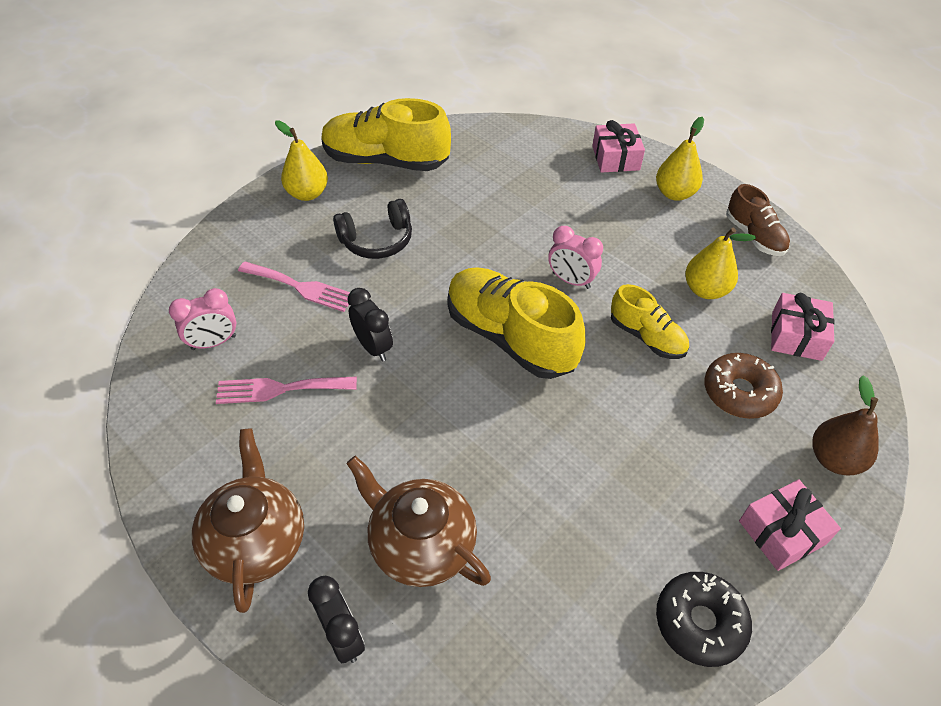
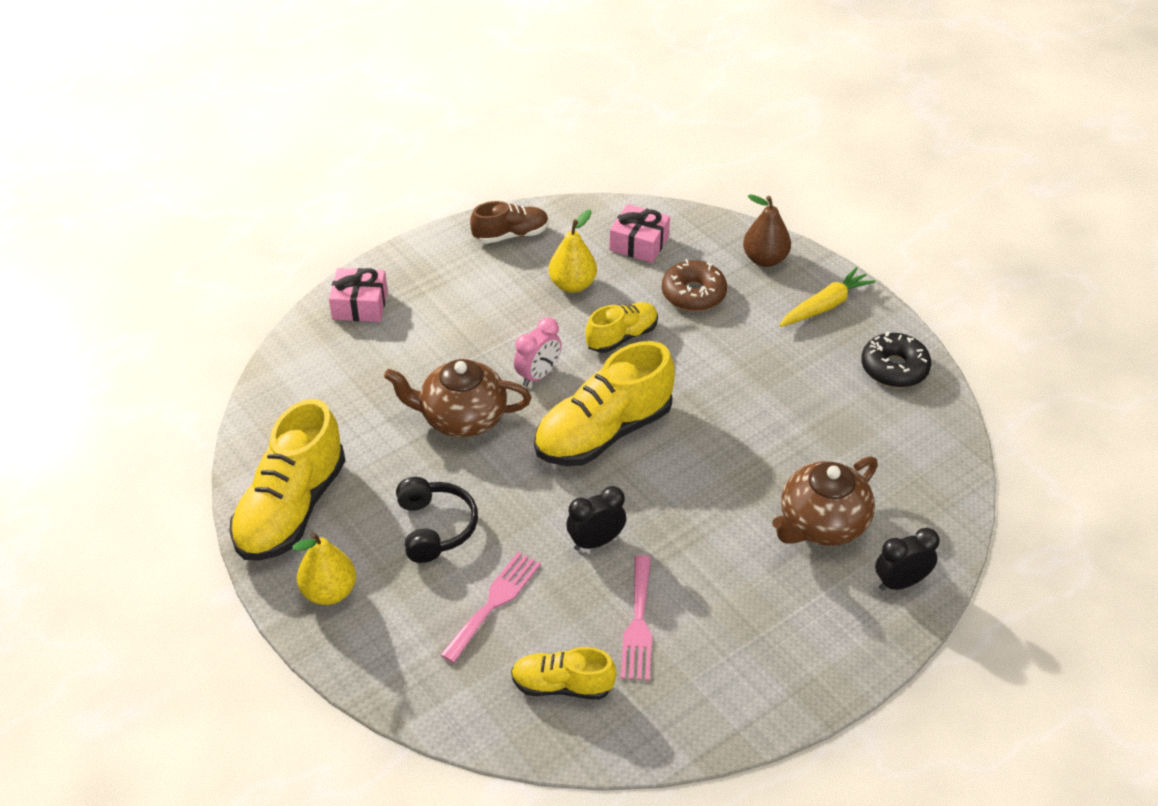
camera: 80 degrees left, 5 degrees down
(214, 342) = (562, 685): pink clock -> yellow shoe
(256, 541) = (811, 643): brown teapot -> brown teapot (462, 418)
(674, 193) = (433, 274): yellow pear -> none
(782, 532) = (825, 306): pink gift -> yellow carrot

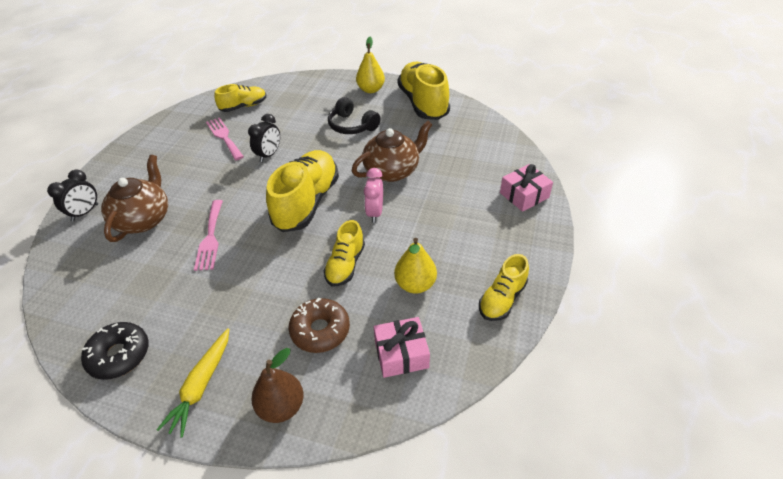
camera: 145 degrees right, 0 degrees up
(494, 602) = (297, 116): pink fork -> pink fork (210, 238)
(511, 235) = (502, 299): brown shoe -> yellow shoe

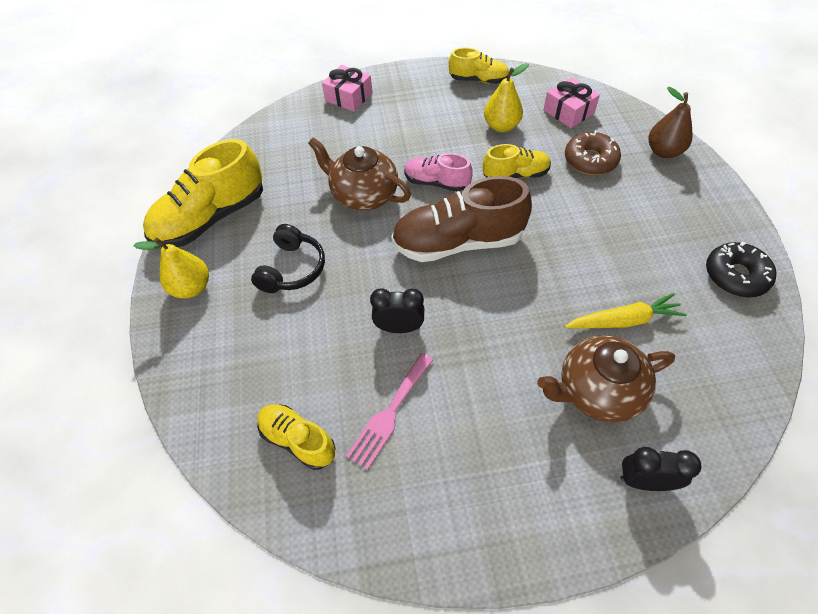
camera: 115 degrees left, 10 degrees up
(201, 385) = (697, 203): yellow carrot -> yellow carrot (623, 320)
(210, 238) = (567, 298): pink fork -> none
(307, 202) = (458, 242): yellow shoe -> brown shoe
(375, 213) = (436, 183): pink clock -> pink shoe

